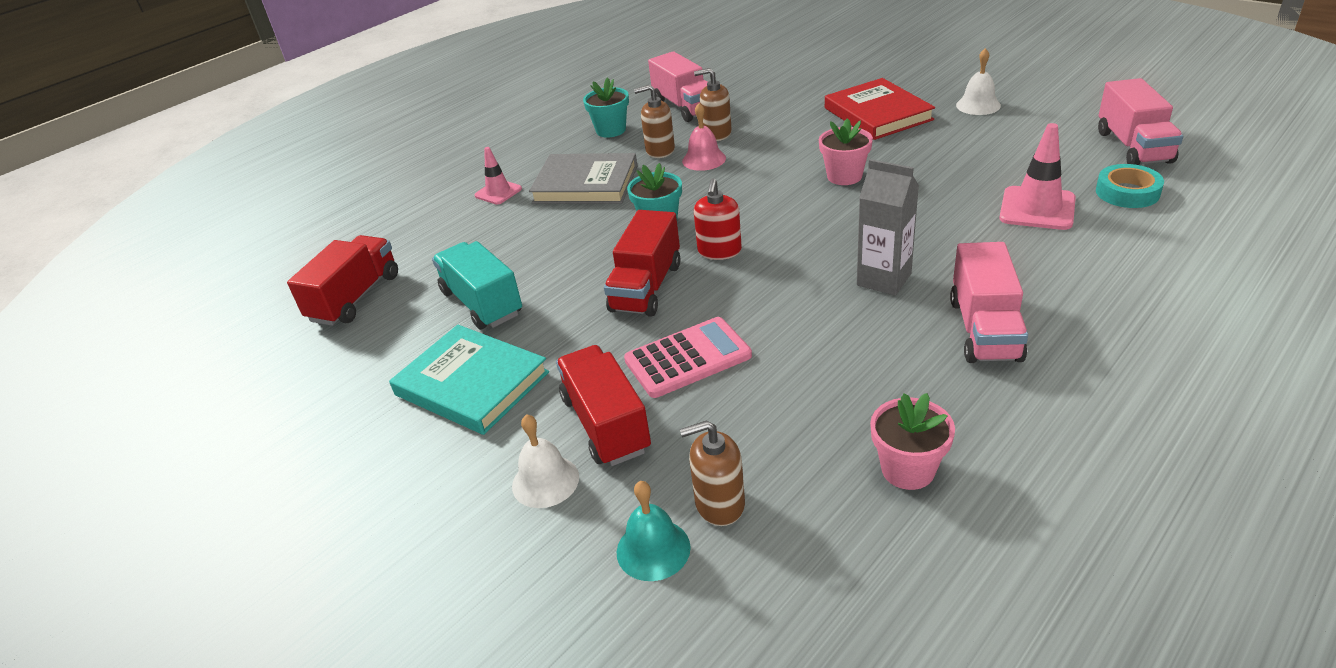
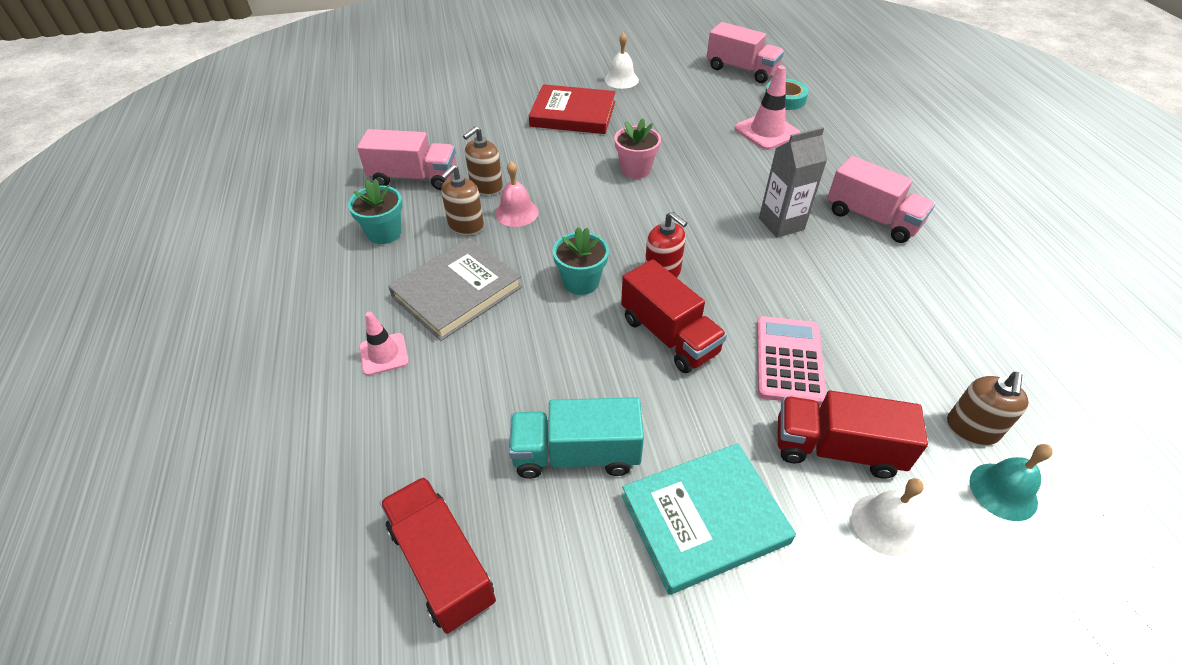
camera: 60 degrees left, 10 degrees up
(908, 469) = (986, 323): pink flower pot -> none

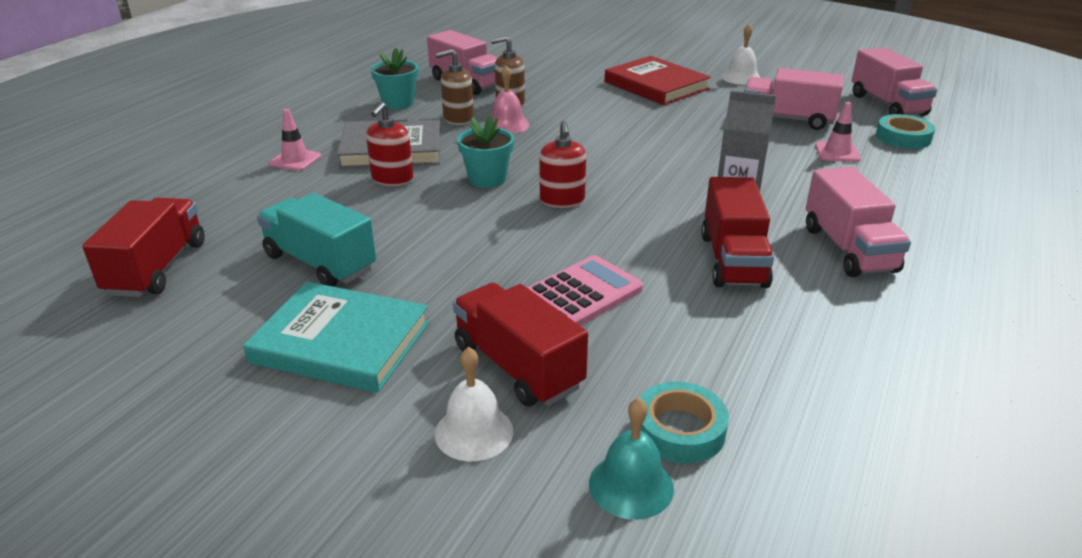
camera: 40 degrees right, 15 degrees down
(505, 326) = (392, 179): none -> red soap dispenser
(635, 169) = (652, 134): pink flower pot -> none
(669, 335) = (501, 236): red truck -> red truck (733, 260)
(701, 112) = (787, 119): none -> pink truck
(767, 131) = (837, 152): pink traffic cone -> pink traffic cone, size x0.63
(972, 429) = (680, 430): brown soap dispenser -> turquoise tape

